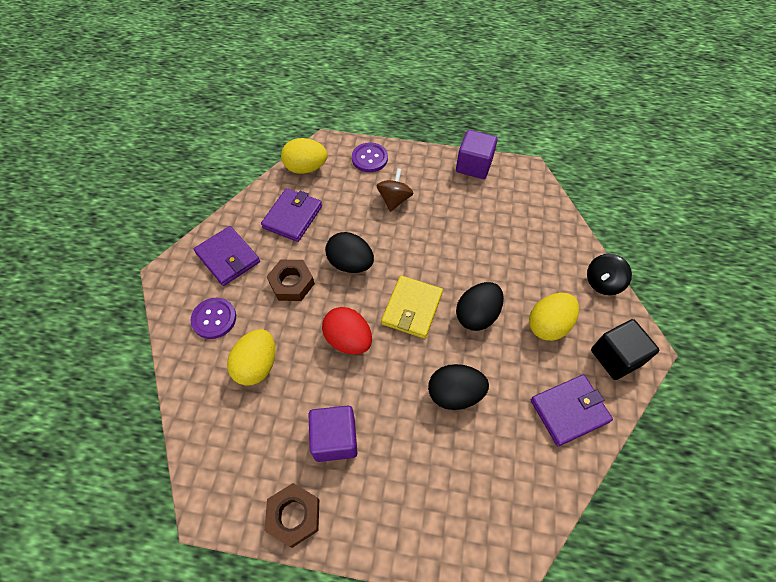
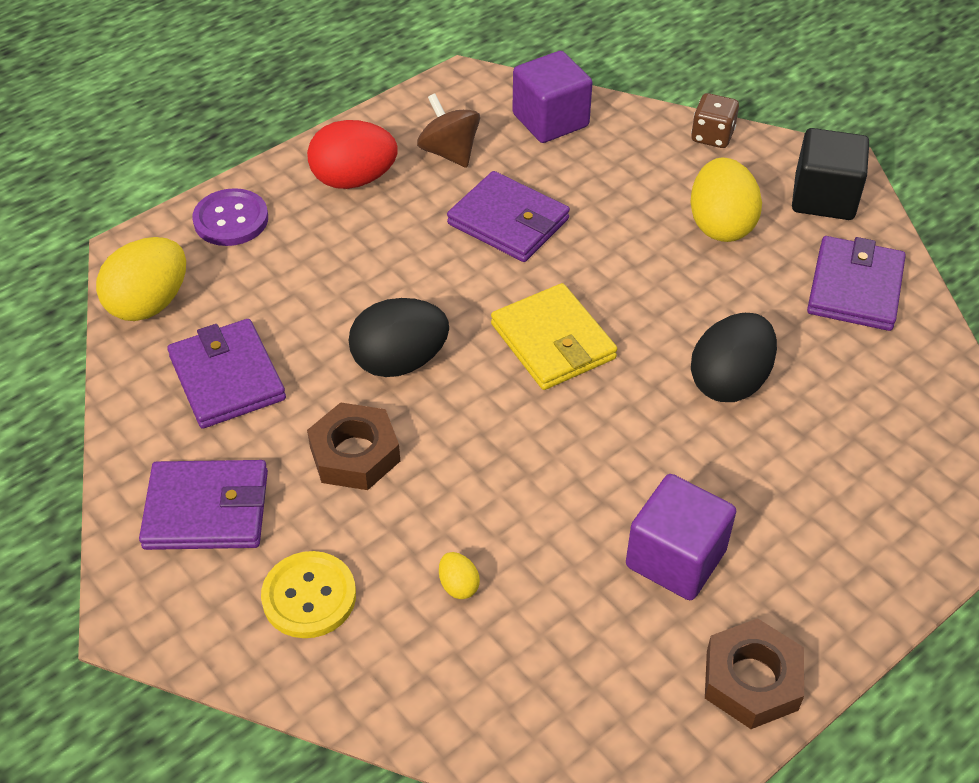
camera: 50 degrees left, 10 degrees down
(214, 319) = (309, 596): purple button -> yellow button
(257, 365) = (458, 585): yellow egg -> yellow egg, size x0.44
(348, 340) = (529, 444): red egg -> red egg (354, 180)
(394, 199) = (344, 241): brown spinning top -> brown spinning top (449, 152)
(463, 244) = (508, 221): none -> purple wallet
(474, 165) = (390, 123): purple cube -> purple cube (550, 120)
(477, 315) = (635, 282): black egg -> none
(602, 283) = (712, 136): black spinning top -> brown dice

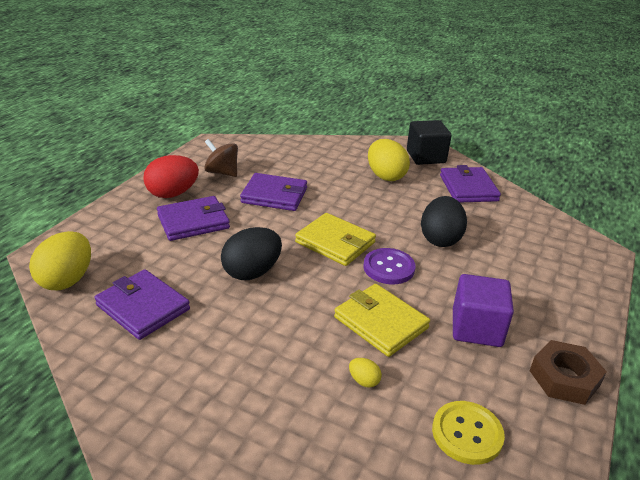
camera: 25 degrees left, 15 degrees down
(206, 509) = (167, 387): purple wallet -> purple wallet (193, 221)
(231, 220) = (104, 226): purple button -> purple button (389, 268)
(309, 596) = (270, 419): yellow button -> yellow button (467, 434)
(355, 454) = (252, 327): brown nut -> none
(537, 503) = (380, 322): none -> yellow wallet
(550, 120) = (269, 150): purple cube -> none
(712, 136) = (355, 143): brown dice -> none

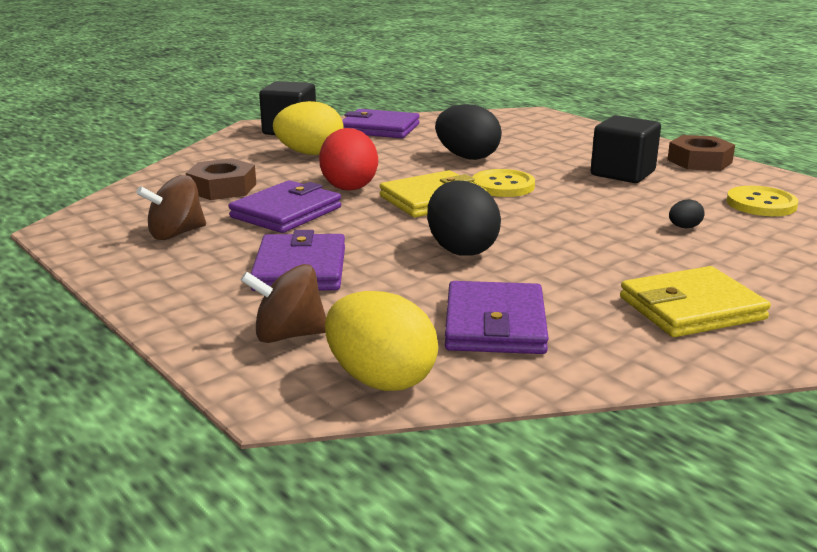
camera: 65 degrees left, 10 degrees down
(110, 239) = (288, 335): none -> brown spinning top
(143, 307) = (495, 324): purple wallet -> purple wallet turned 60 degrees counterclockwise
(173, 194) = (197, 274): red egg -> red egg (349, 186)
(299, 165) = (222, 188): none -> brown nut
(364, 381) = (684, 227): yellow egg -> black egg
(380, 322) = (596, 205): yellow wallet -> yellow wallet (691, 308)
(389, 268) = (503, 186): purple button -> yellow button
(476, 328) = (622, 173): purple cube -> black cube

